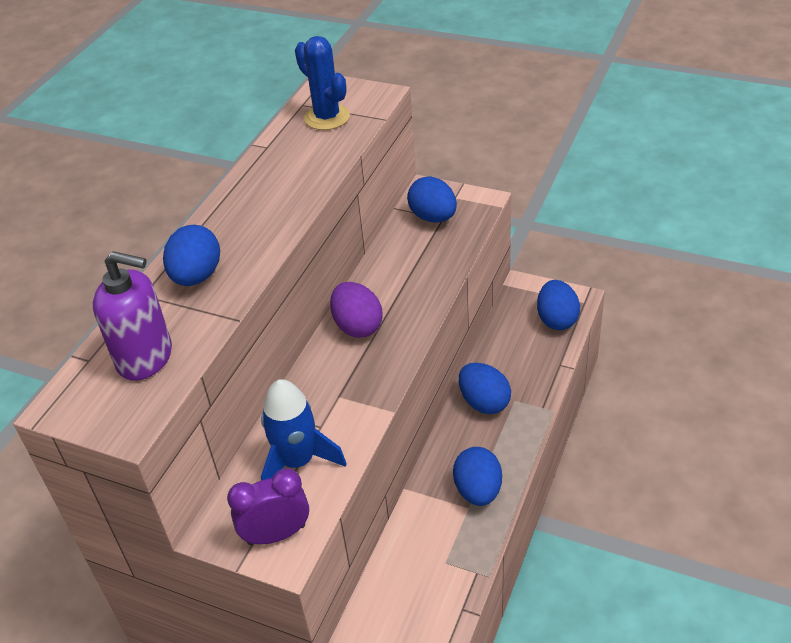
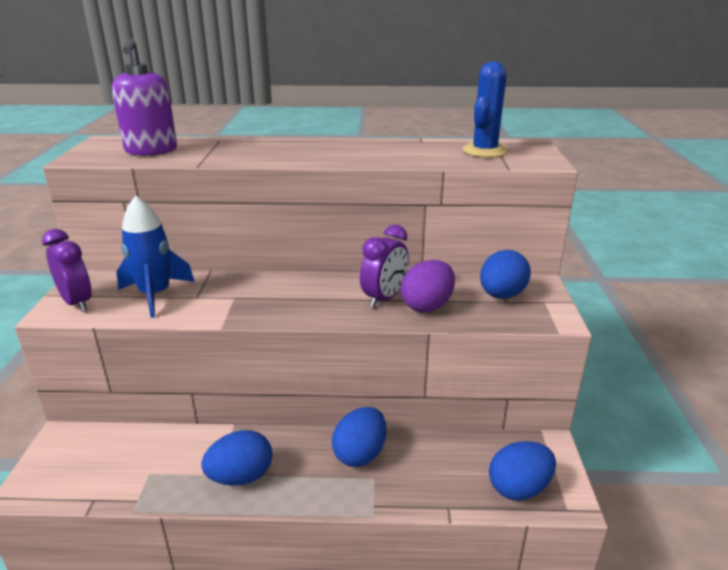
camera: 65 degrees right, 15 degrees down
(196, 276) = (244, 148): blue egg -> none
(357, 326) = (323, 288): purple egg -> purple egg (427, 306)
(399, 289) = (384, 298): none -> purple clock

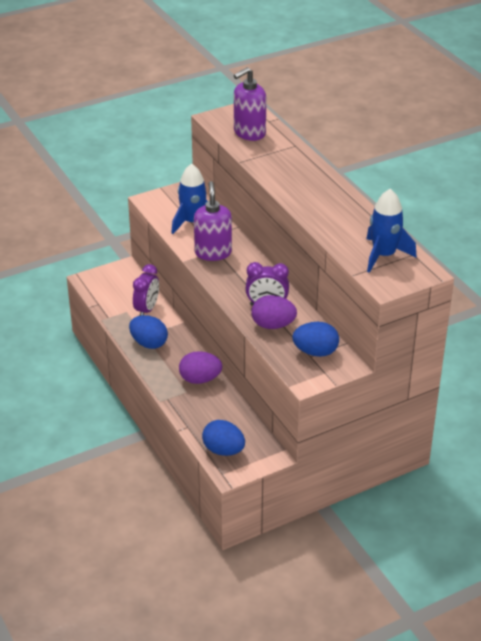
camera: 60 degrees right, 10 degrees up
(77, 303) = (162, 202): purple clock -> purple clock (147, 309)
(236, 301) = (213, 252): none -> purple soap dispenser
(360, 454) = (200, 379): blue egg -> purple egg
(484, 151) = (384, 255): blue cactus -> blue rocket

